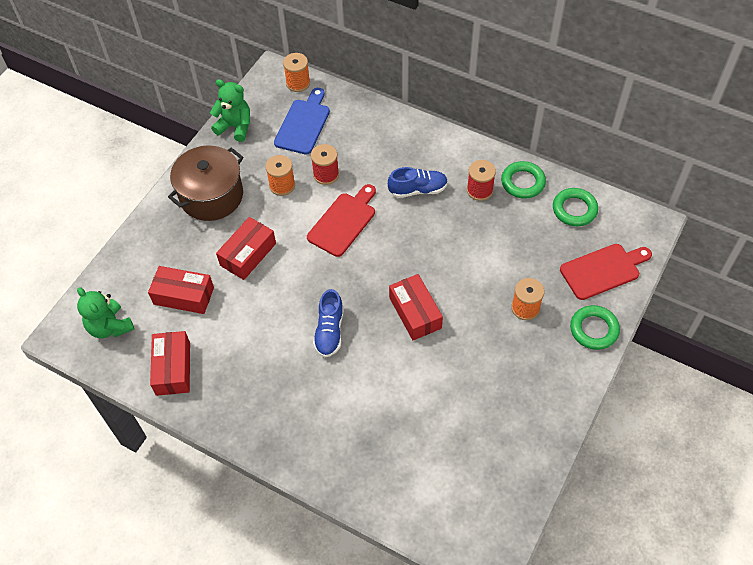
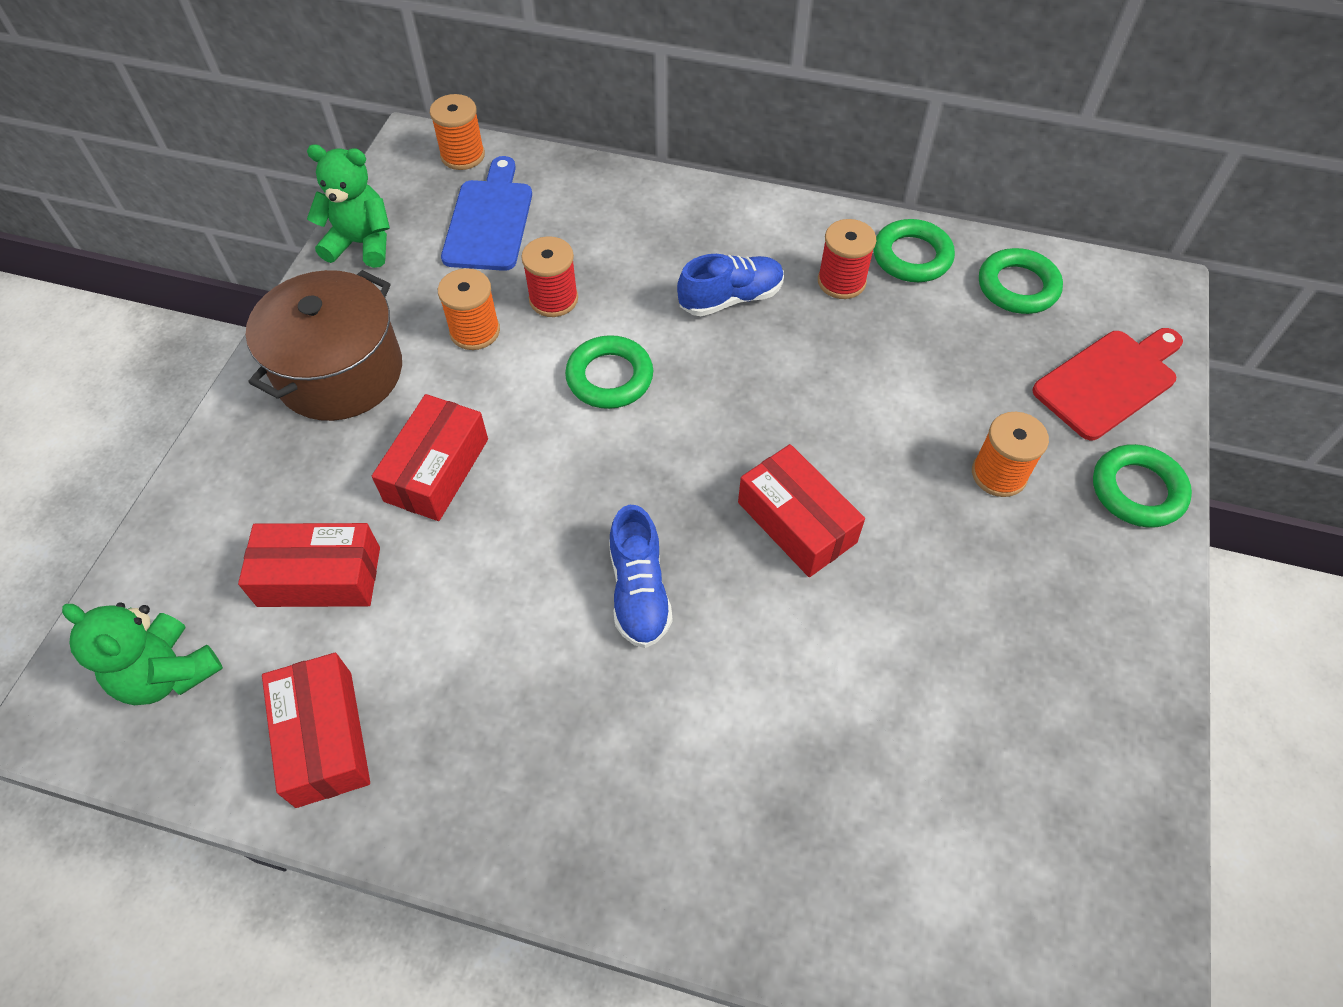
camera: 15 degrees left, 0 degrees up
(343, 222) = (609, 377): red cutting board -> green ring

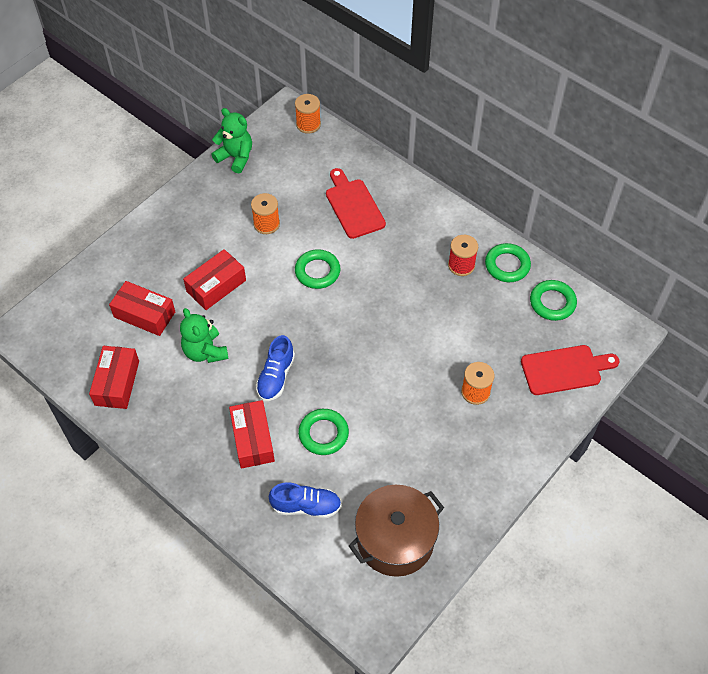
camera: 25 degrees right, 0 degrees up
(168, 673) = (68, 331): green teddy bear -> green teddy bear (205, 351)
(340, 372) = (195, 221): brown pot -> brown pot (395, 540)
(489, 220) = (303, 167): blue cutting board -> none
(553, 299) = (312, 221): red spool -> none
(610, 252) = (353, 206): none -> red cutting board
(730, 298) = (399, 253): blue shoe -> blue shoe (306, 506)
(796, 522) = (364, 375): red box -> red box (253, 439)
(1137, 490) = (539, 427): green ring -> green ring (323, 434)

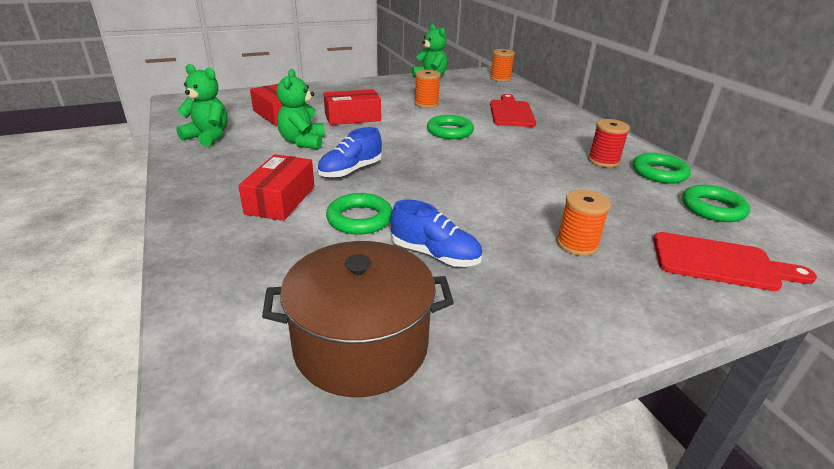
camera: 25 degrees right, 25 degrees down
(117, 383) = (208, 137): red box -> green teddy bear
(306, 506) = (277, 267): blue shoe -> blue shoe (435, 254)

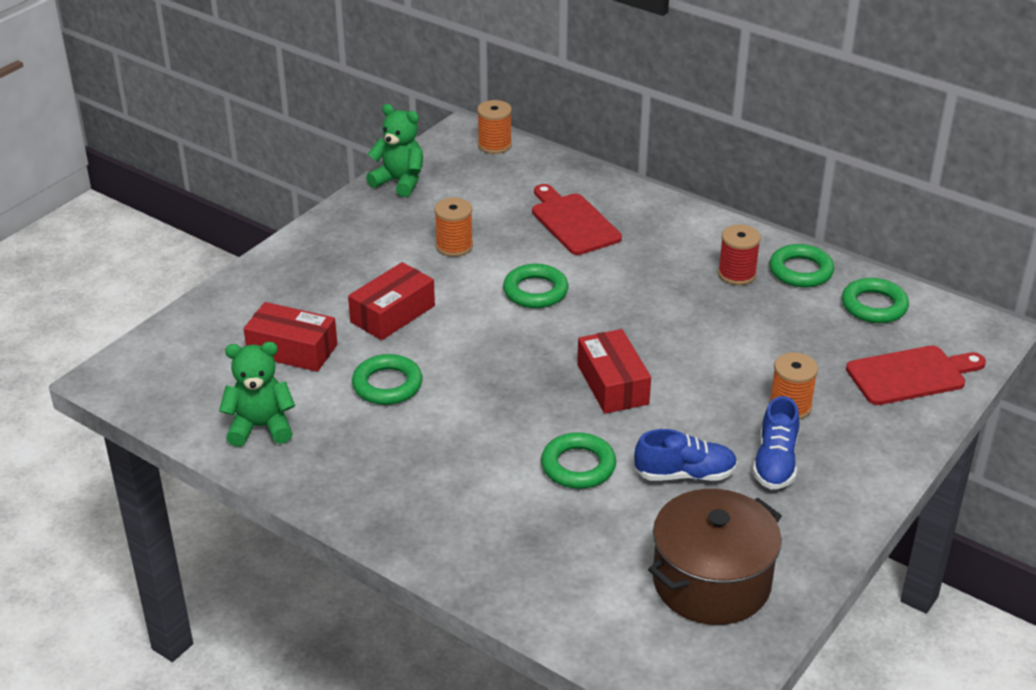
camera: 30 degrees left, 5 degrees up
(280, 200) = (474, 479): red box -> red box (612, 384)
(303, 142) = (387, 385): green teddy bear -> green ring
(350, 171) = (496, 406): blue shoe -> blue shoe (775, 463)

